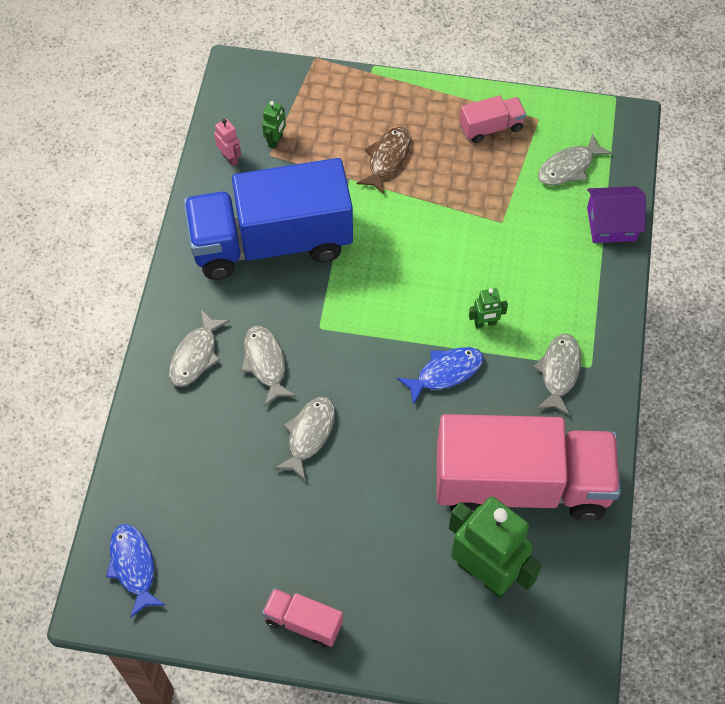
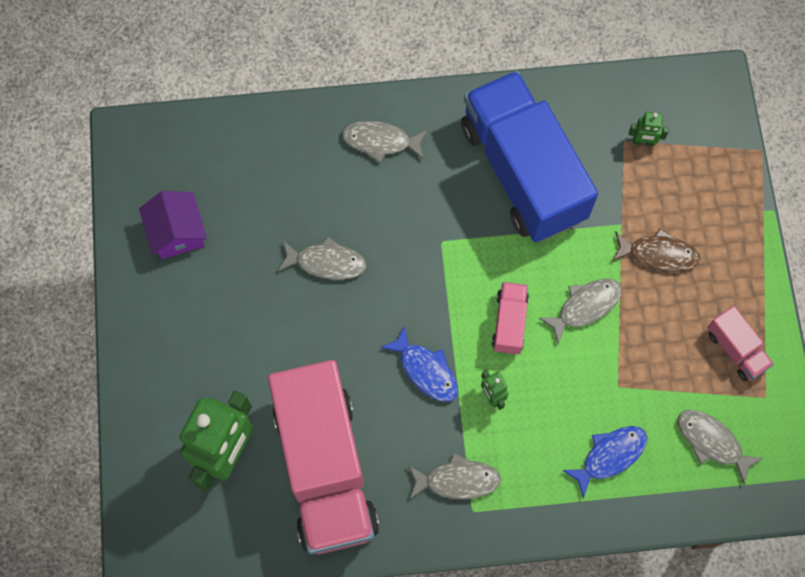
camera: 75 degrees right, 10 degrees up
(133, 566) = (166, 154): blue fish -> blue fish (610, 456)
(230, 158) = (608, 106): pink robot -> none
(265, 363) = (389, 204): grey fish -> grey fish (585, 307)
(303, 622) = (147, 306): pink truck -> pink truck (509, 323)
(611, 224) = (653, 501): purple house -> purple house (177, 232)

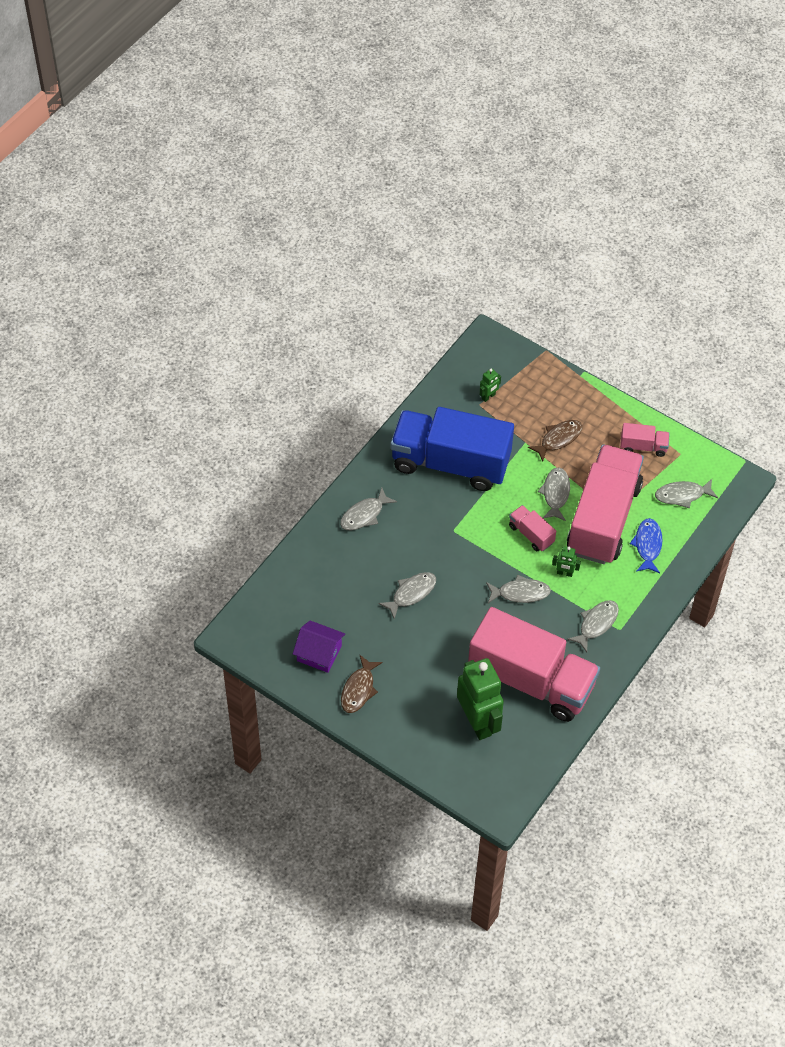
camera: 50 degrees left, 15 degrees down
(167, 304) = (358, 689): none -> brown fish
(425, 370) = (520, 593): blue fish -> grey fish
(599, 381) = (603, 519): none -> pink truck

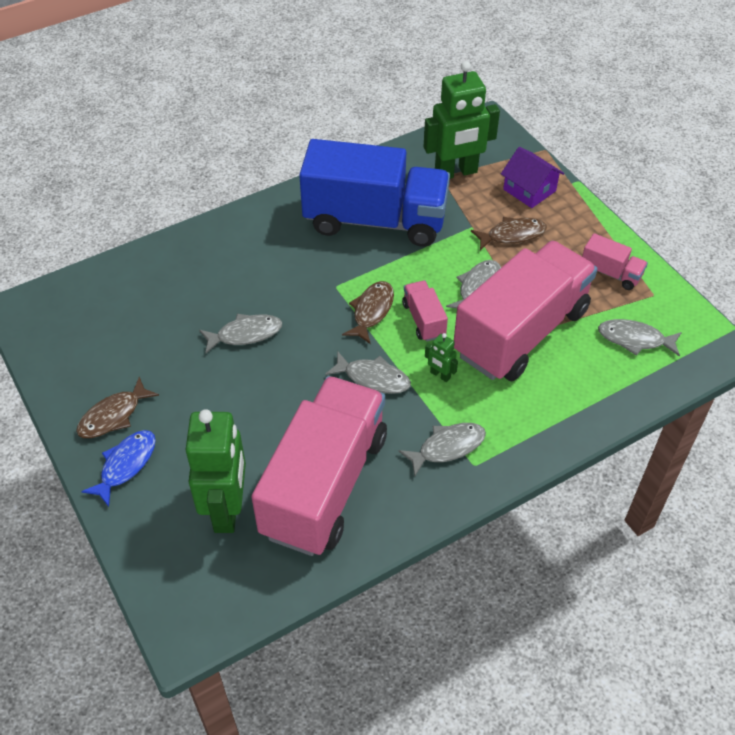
camera: 25 degrees right, 5 degrees down
(319, 653) = (98, 360): purple house -> purple house (529, 190)
(364, 515) = (248, 239): grey fish -> none
(450, 463) = (375, 220): blue truck -> blue truck turned 150 degrees clockwise
(488, 397) = (456, 172): green robot -> green robot, size x2.38
(490, 541) = (371, 311): none -> brown fish
(531, 681) = (324, 485): pink truck -> pink truck turned 120 degrees counterclockwise
(648, 545) = (562, 380): blue fish -> blue fish (126, 465)

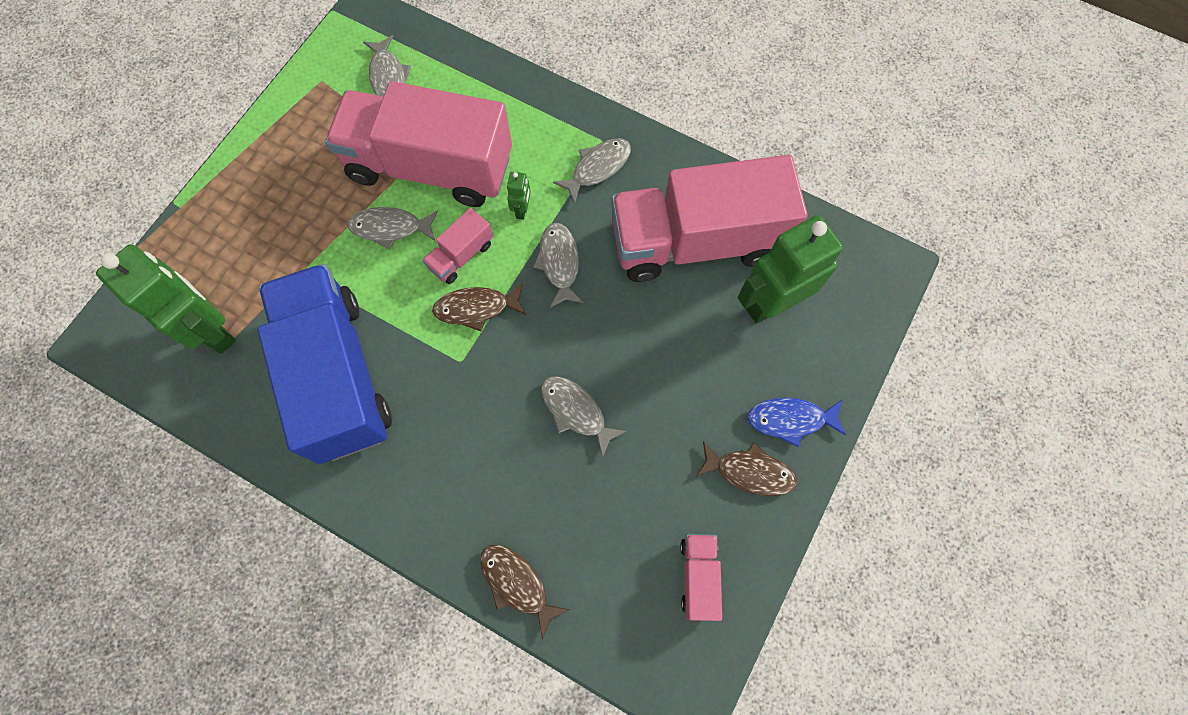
camera: 120 degrees left, 20 degrees up
(447, 447) = (598, 168): grey fish -> grey fish turned 105 degrees clockwise
(512, 235) = (294, 229): brown fish -> brown fish (517, 584)
(529, 190) = (211, 242): purple house -> none
(610, 273) = (309, 124): pink truck -> pink truck (698, 577)

